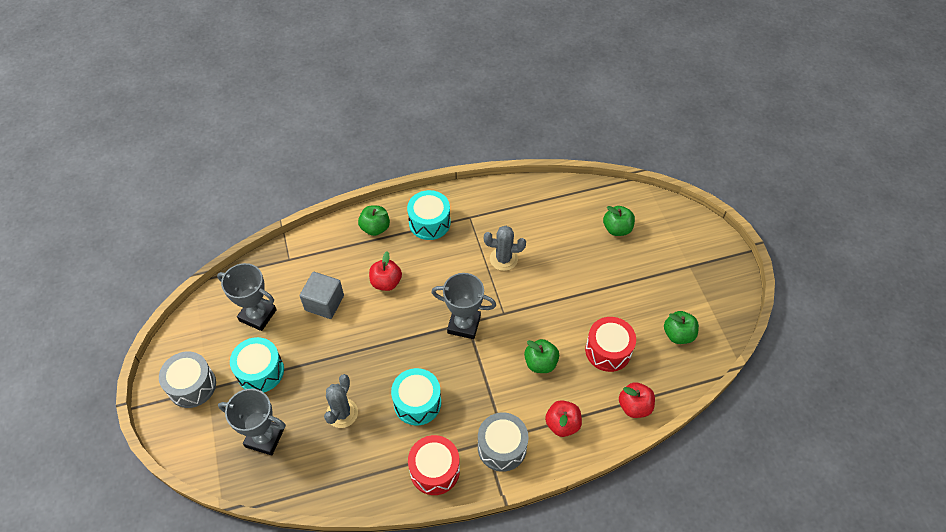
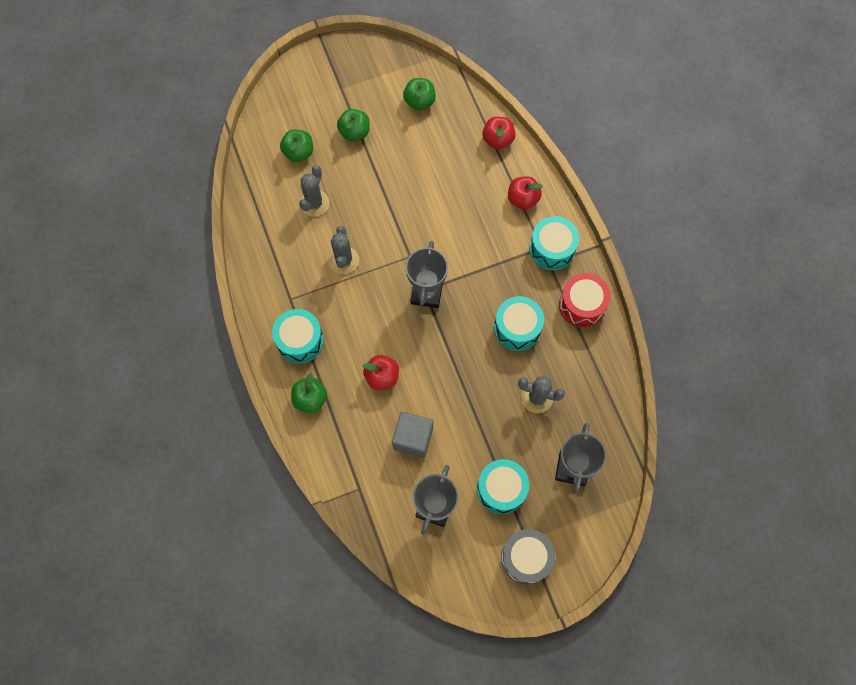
camera: 95 degrees left, 15 degrees up
(502, 447) = (552, 249): grey drum -> turquoise drum
(540, 363) = (462, 220): green apple -> green apple (354, 132)
(563, 239) = (314, 203): none -> grey cactus
(608, 350) = (443, 161): red drum -> none

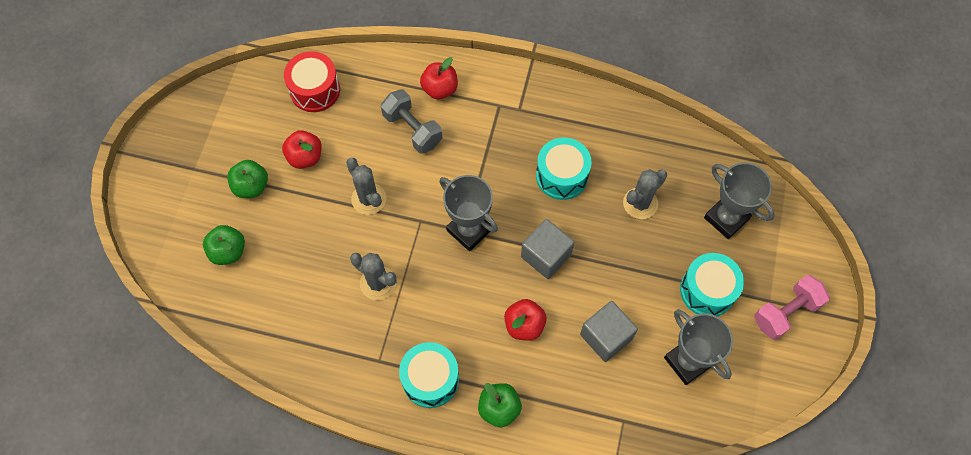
camera: 55 degrees left, 5 degrees down
(314, 203) = (295, 272): grey cactus -> grey cactus (368, 199)
(419, 101) = (269, 109): green apple -> none
(445, 357) = (546, 256): none -> grey cube
(476, 203) = (412, 129): none -> grey dumbbell
(498, 139) = (364, 71): red apple -> red apple (305, 157)
(525, 558) = (786, 312): grey drum -> pink dumbbell
(552, 249) = (507, 98): turquoise drum -> none
(582, 305) = (578, 109): red drum -> red drum (315, 90)

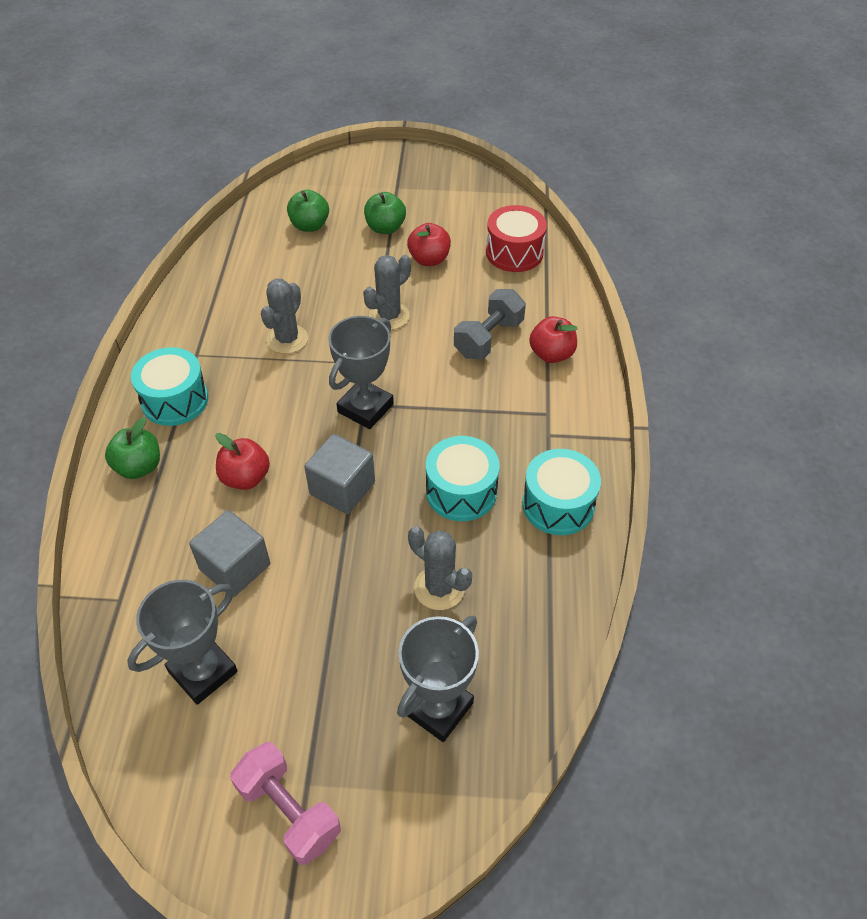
camera: 80 degrees right, 15 degrees down
(707, 290) = (314, 689): turquoise drum -> turquoise drum (558, 505)

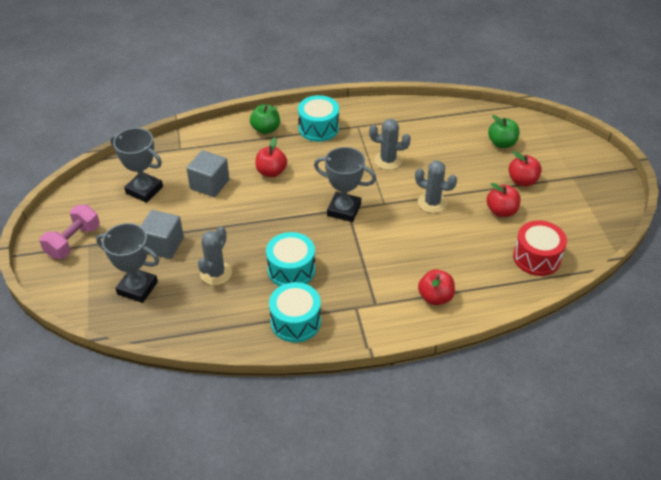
camera: 75 degrees right, 5 degrees down
(342, 488) = (276, 214): grey cube -> grey cube (163, 245)
(385, 228) = (522, 181): green apple -> red apple
(488, 338) = (435, 259): grey dumbbell -> none

